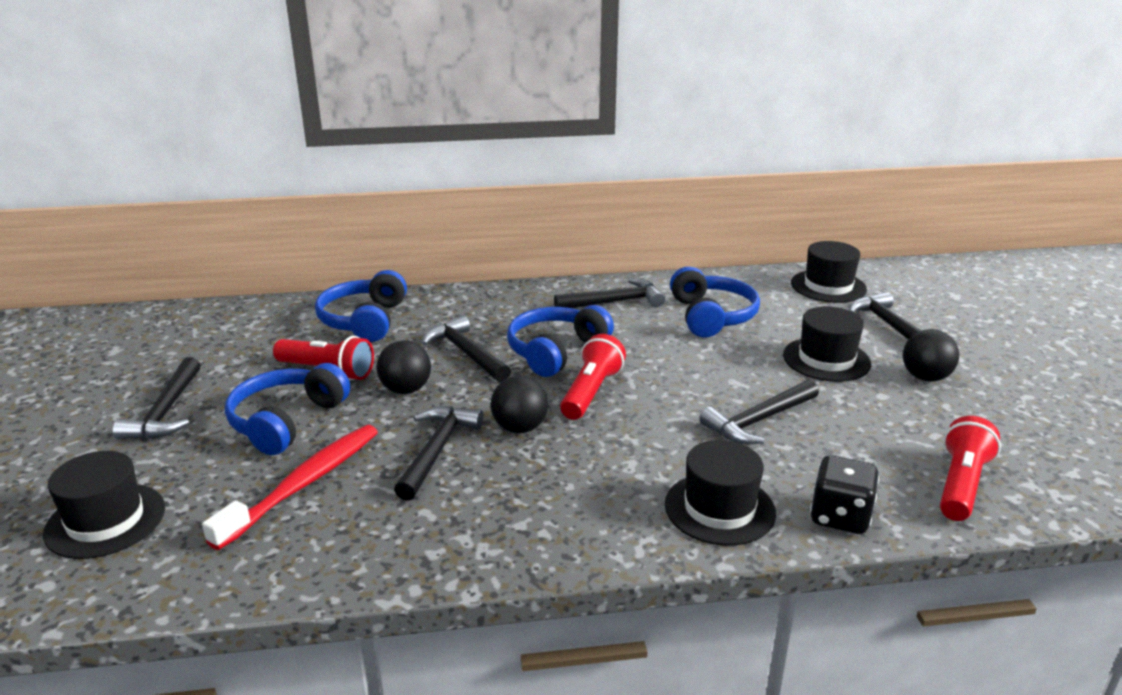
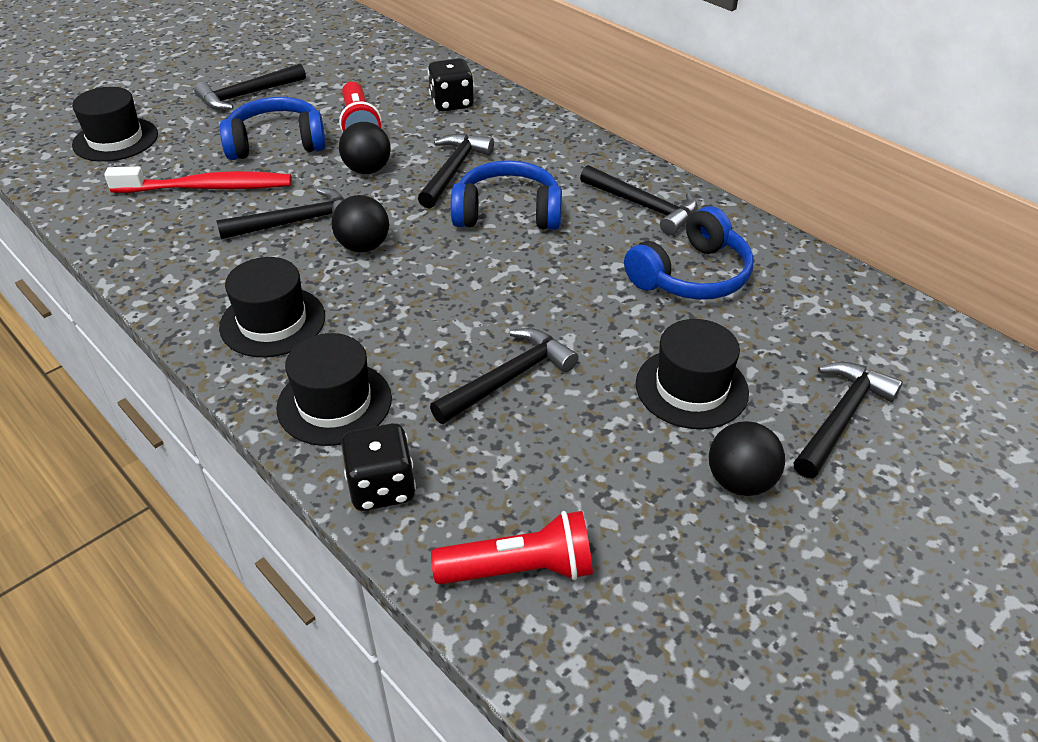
camera: 55 degrees right, 15 degrees up
(364, 320) = (452, 103): blue headphones -> black dice
(591, 392) = (457, 259): red flashlight -> none
(758, 421) = (508, 379): black hammer -> black hammer turned 120 degrees clockwise
(828, 286) = (884, 335): black hat -> black hat (272, 322)

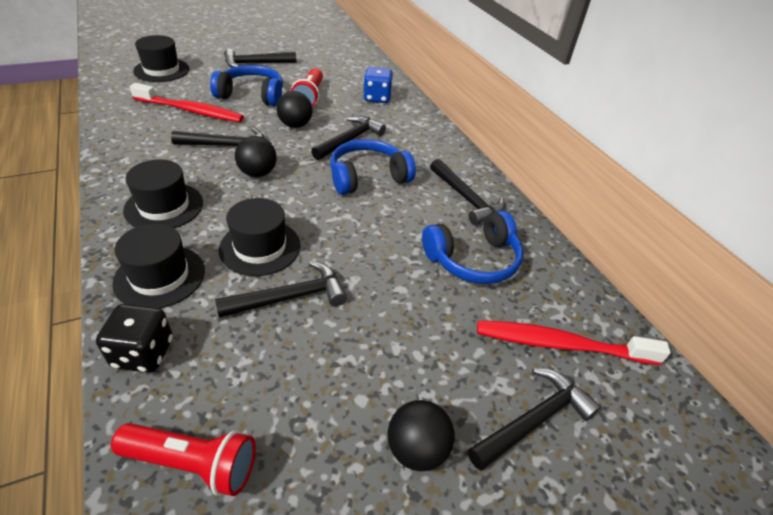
camera: 15 degrees right, 0 degrees up
(452, 103) = (377, 98): black dice -> blue dice
(508, 213) = (367, 177): blue headphones -> blue headphones turned 45 degrees counterclockwise
(691, 388) = (423, 350): black hat -> black hat (260, 247)
(833, 337) = (562, 345): none -> red toothbrush

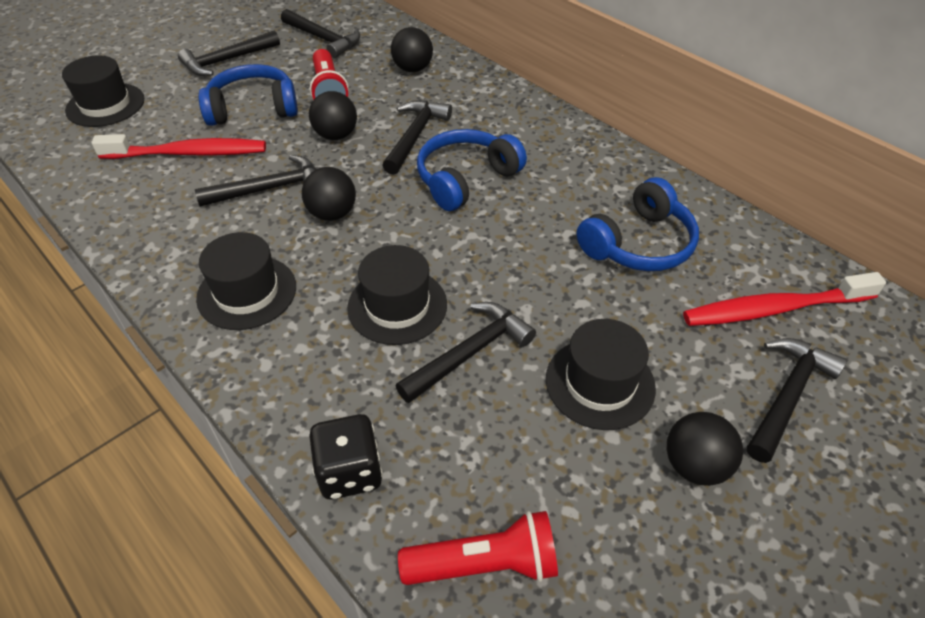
camera: 15 degrees left, 5 degrees up
(160, 276) = (304, 379): black hat -> black hat (600, 383)
(377, 98) = (413, 69): blue dice -> black ball
(466, 198) = (591, 172): black hammer -> black hammer (323, 39)

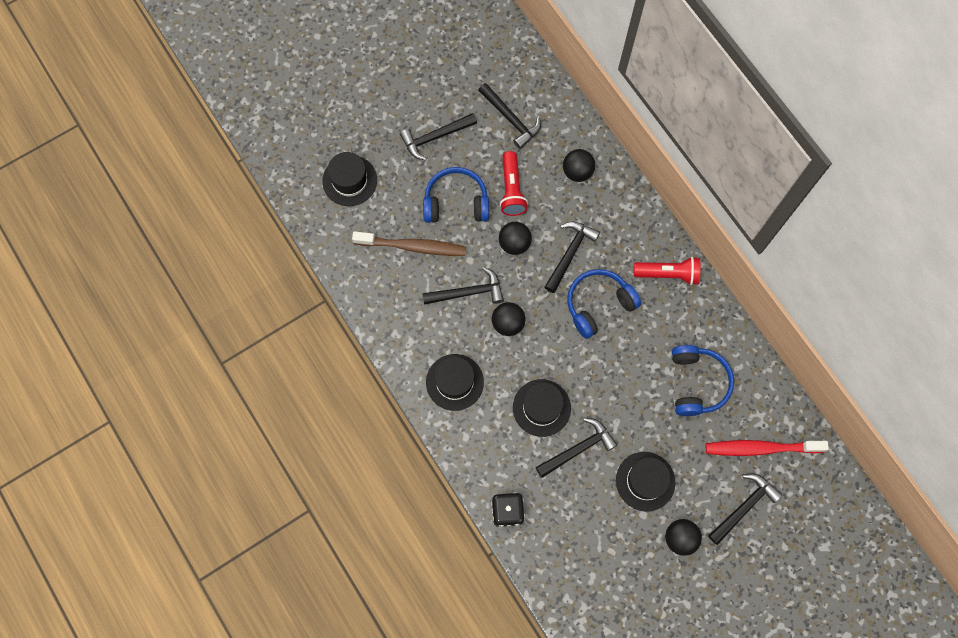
camera: 10 degrees right, 25 degrees up
(187, 153) = (412, 246): red toothbrush -> brown toothbrush
(484, 563) = (566, 569): red flashlight -> red flashlight (668, 274)
(638, 244) = (697, 383): blue headphones -> blue headphones turned 60 degrees counterclockwise

